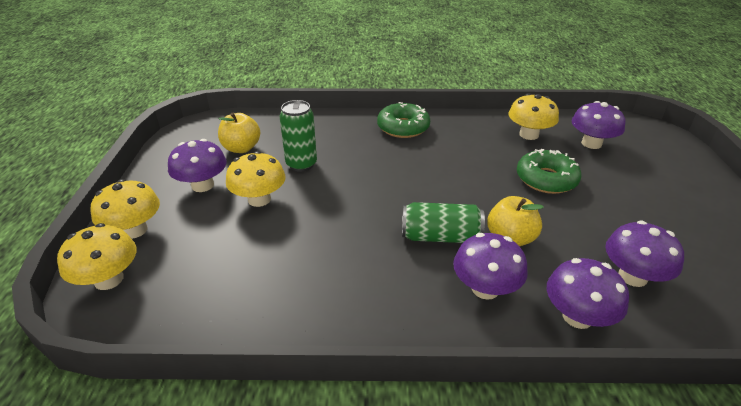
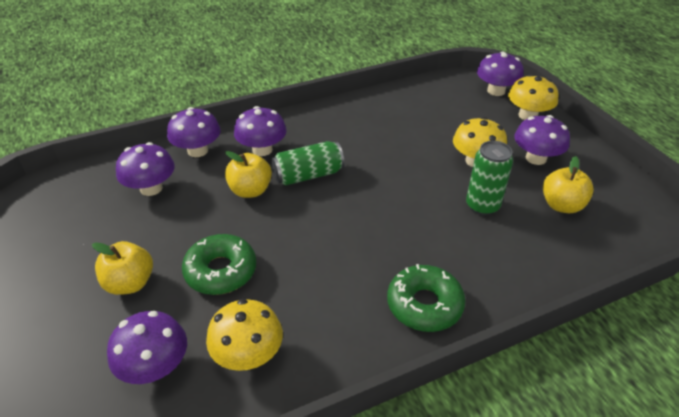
camera: 155 degrees right, 5 degrees up
(109, 279) = (496, 91): yellow mushroom -> purple mushroom
(625, 191) = (130, 283): none -> yellow apple

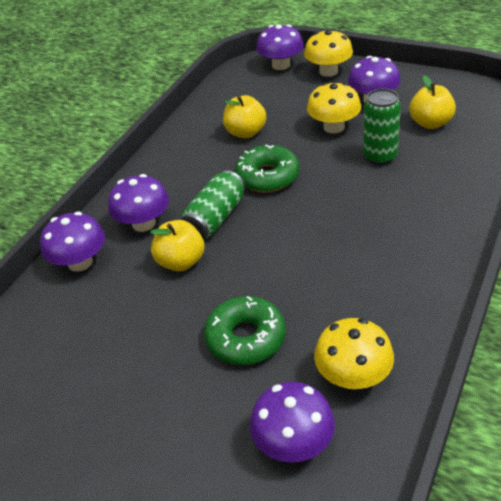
camera: 35 degrees left, 0 degrees up
(130, 283) = (178, 406): yellow apple -> yellow apple (246, 132)
(151, 188) = (80, 322): purple mushroom -> none
(424, 305) = (428, 250): green donut -> green donut (267, 176)

